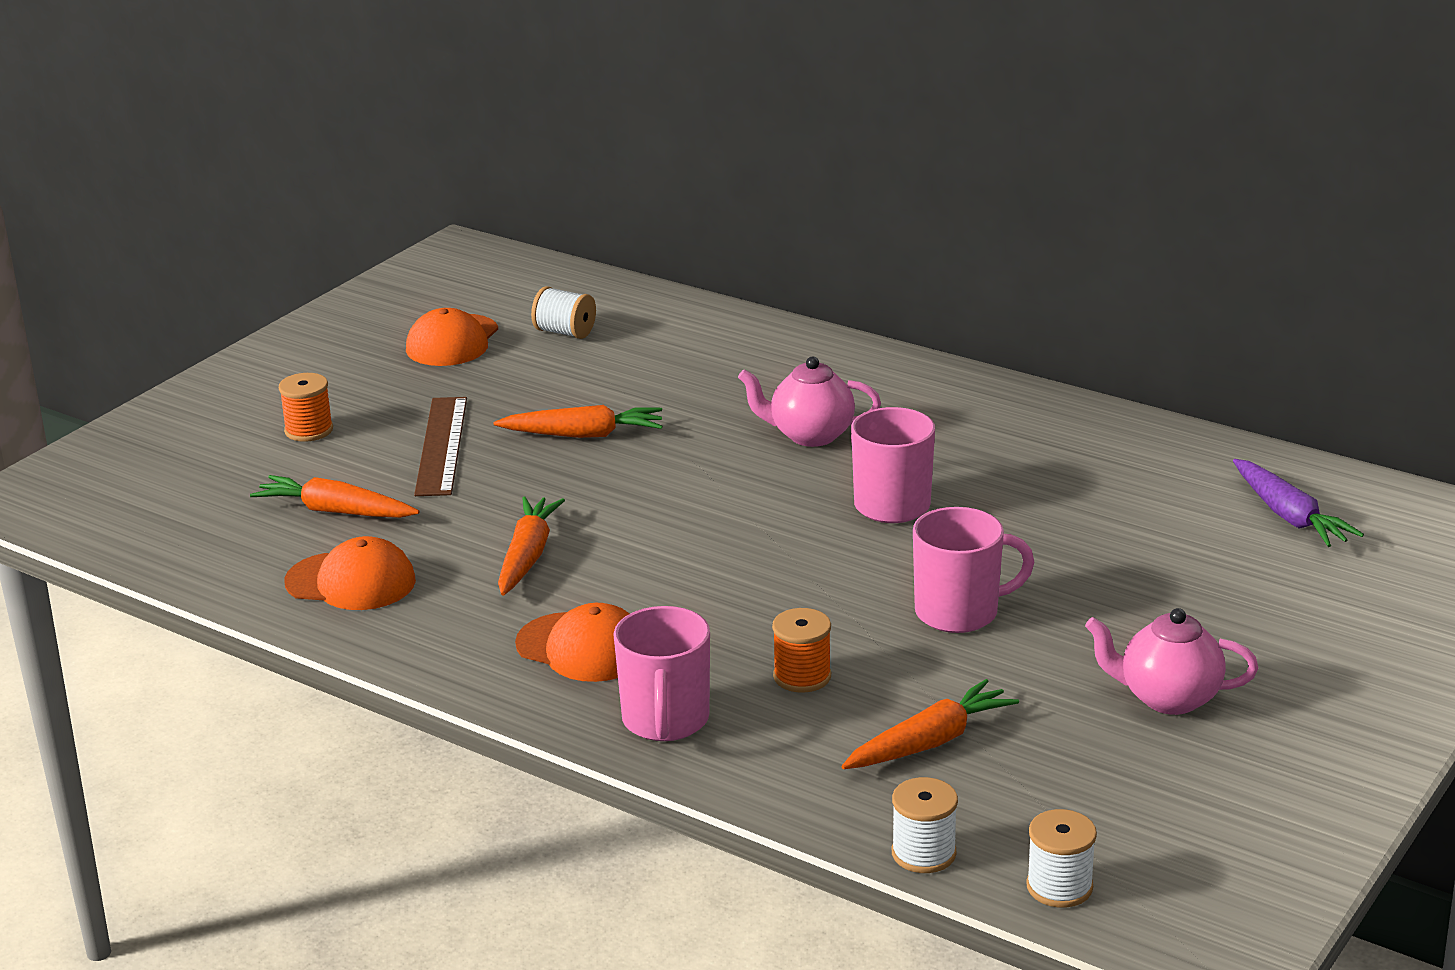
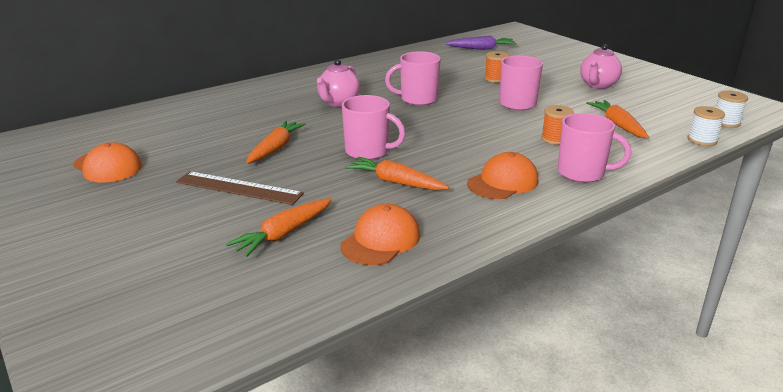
camera: 70 degrees left, 0 degrees up
(309, 430) = (159, 229): orange spool -> orange spool (495, 79)
(565, 332) = (149, 135): white spool -> none
(622, 510) = (368, 151): none -> pink mug

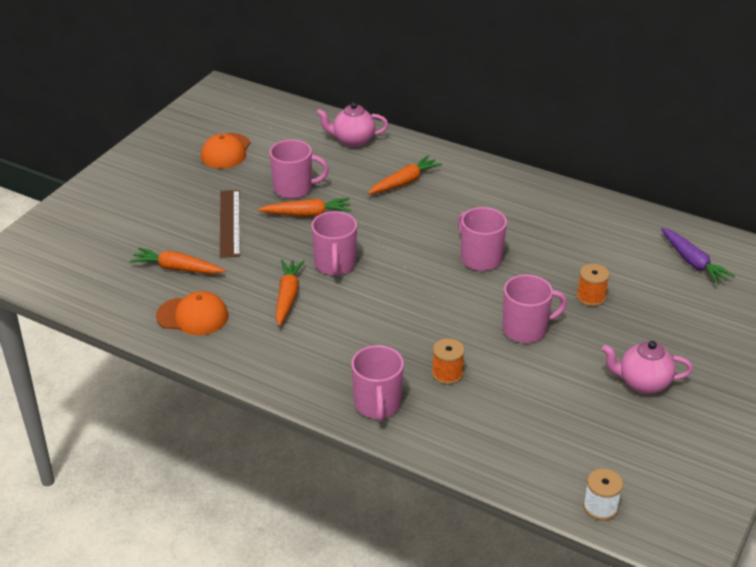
camera: 65 degrees right, 10 degrees up
(226, 146) = (294, 189): none -> pink mug
(338, 102) = (431, 213): pink teapot -> pink teapot (353, 140)
(503, 182) = (326, 357): orange cap -> none
(617, 125) = (521, 415): orange carrot -> orange carrot (404, 182)
(702, 140) = (526, 487): white spool -> none

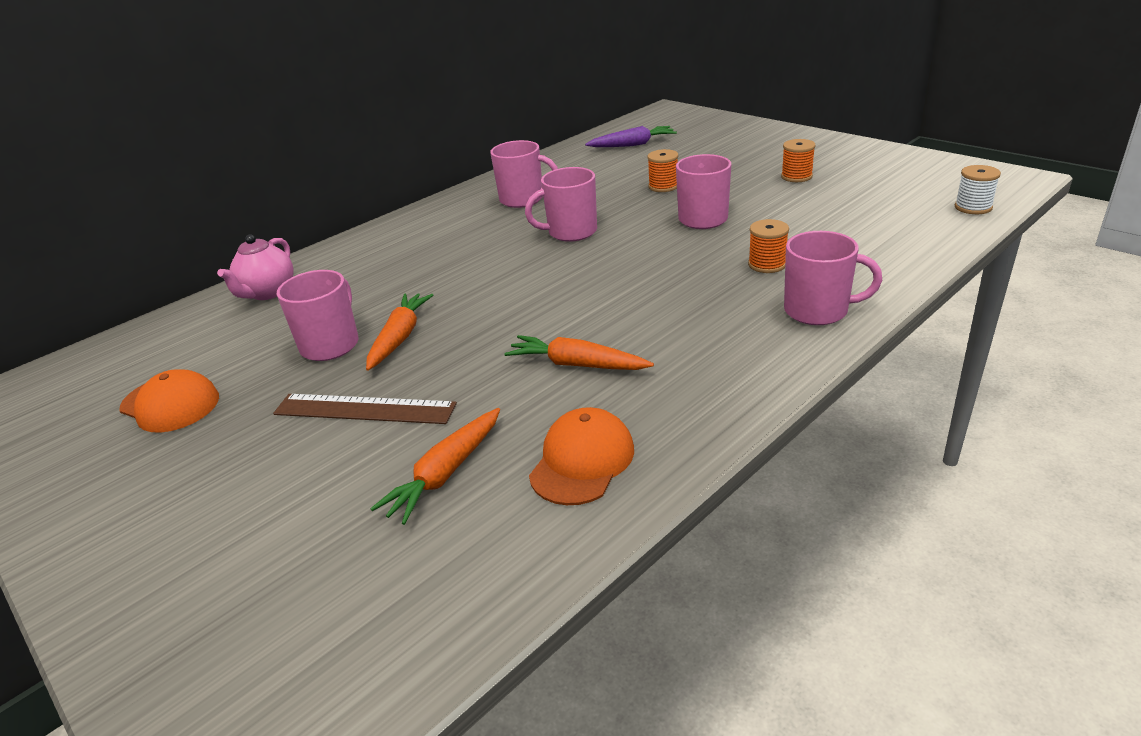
camera: 70 degrees left, 5 degrees down
(335, 265) = (527, 323): pink mug -> pink mug (523, 199)
(404, 182) = (393, 264): orange carrot -> none
(643, 383) = (796, 176): pink teapot -> orange spool

